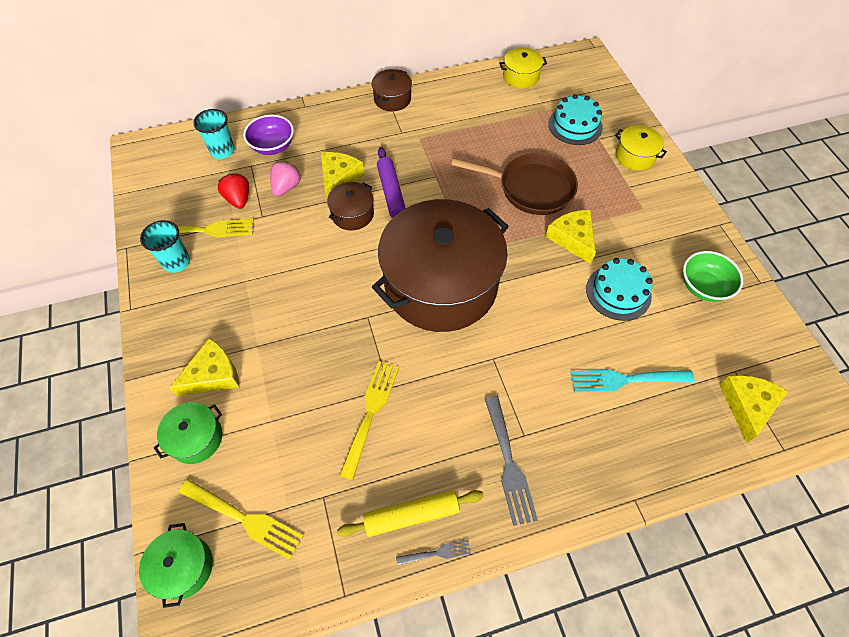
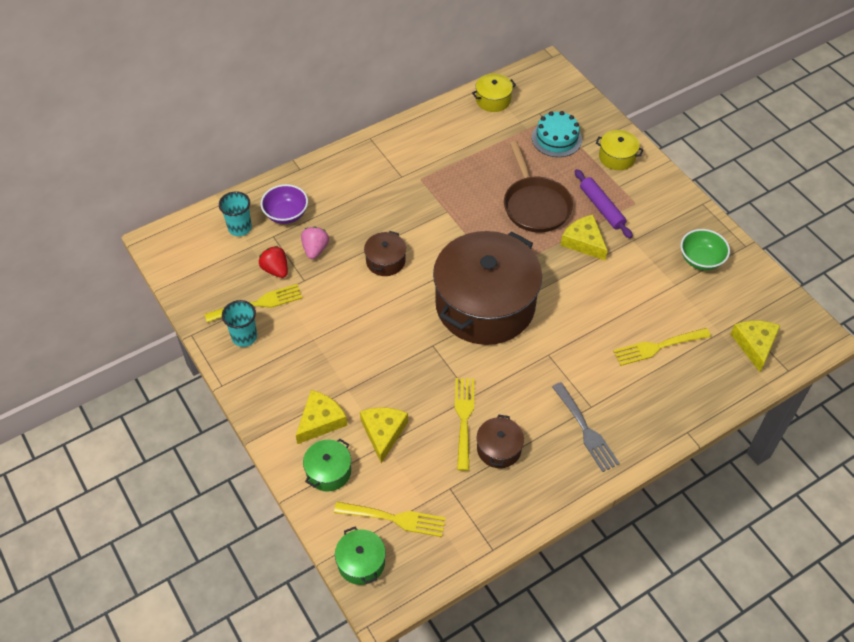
camera: 15 degrees left, 5 degrees down
(339, 178) = (360, 231): yellow cheese -> yellow cheese (383, 433)
(391, 193) = (413, 234): purple rolling pin -> purple rolling pin (602, 208)
(392, 99) = (380, 145): brown pot -> brown pot (499, 449)
(411, 515) = (523, 484): yellow rolling pin -> none
(437, 553) = (551, 504): grey fork -> none
(531, 188) = (535, 205): brown pan -> brown pan turned 75 degrees clockwise
(618, 292) = (634, 279): turquoise cake -> none
(625, 380) = (657, 347): turquoise fork -> yellow fork

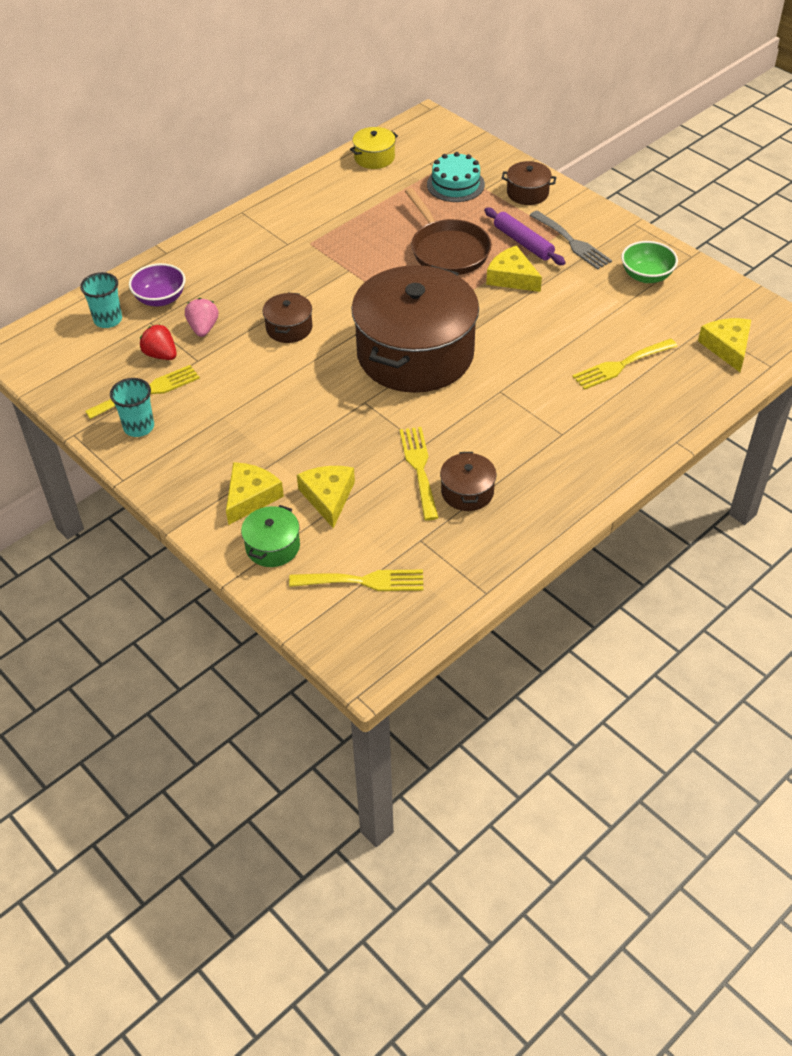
camera: 10 degrees left, 5 degrees down
(361, 562) = (334, 632): green pot -> none
(586, 430) = (562, 458): grey fork -> grey fork (572, 242)
(617, 157) = (527, 193): yellow pot -> brown pot

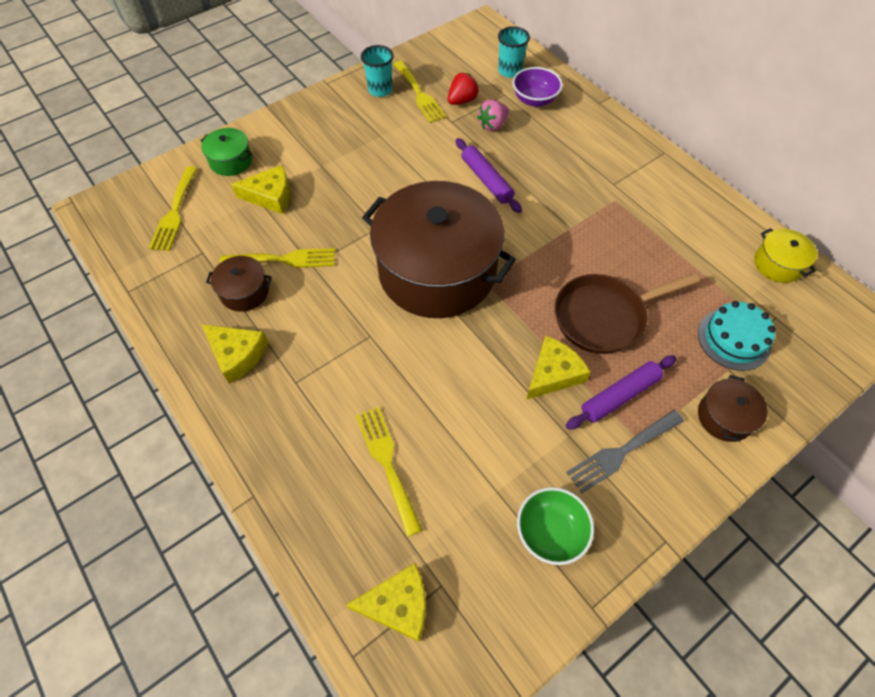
camera: 95 degrees right, 10 degrees up
(203, 328) = (492, 125): pink strawberry -> pink strawberry turned 135 degrees clockwise
(250, 497) = (286, 150): yellow cheese -> yellow cheese (237, 354)
(289, 328) = (487, 180): brown pot -> purple rolling pin

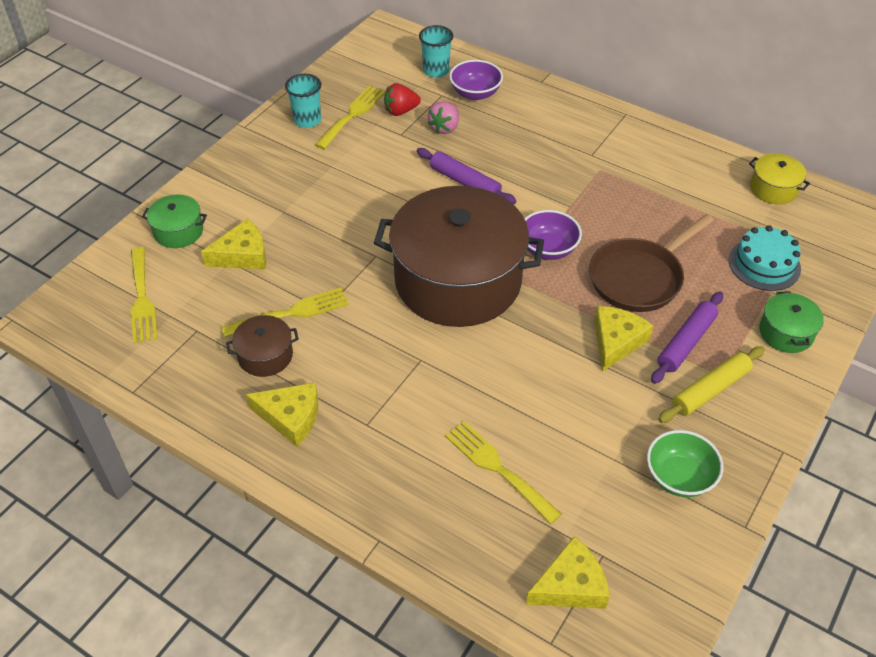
camera: 20 degrees left, 10 degrees down
(419, 94) = (352, 115): yellow fork -> yellow fork turned 105 degrees counterclockwise
(462, 101) = (401, 111): red strawberry -> red strawberry turned 135 degrees counterclockwise
(531, 264) = (548, 249): none -> purple bowl
(621, 452) = (710, 390): grey fork -> yellow rolling pin
(724, 417) = (786, 333): brown pot -> green pot

